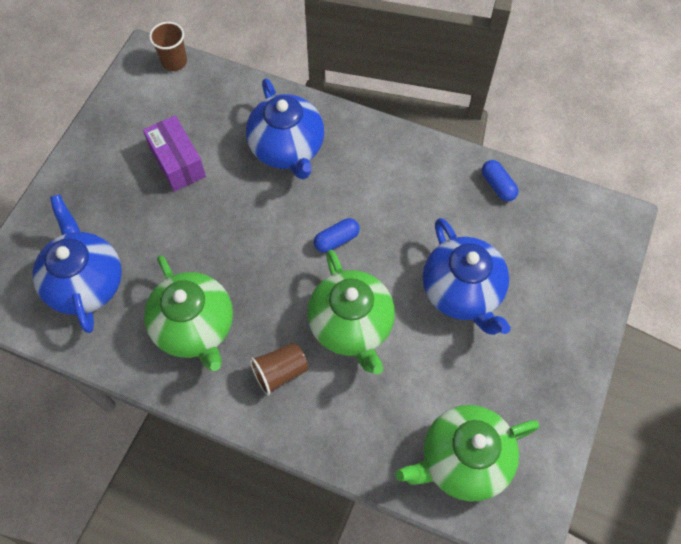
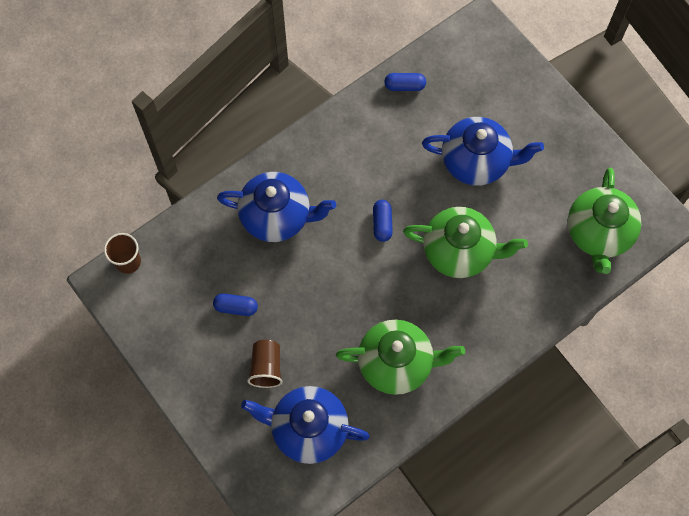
camera: 60 degrees left, 5 degrees up
(177, 162) = (236, 307): purple box -> blue capsule
(280, 372) = (468, 320): brown cup -> brown cup (266, 367)

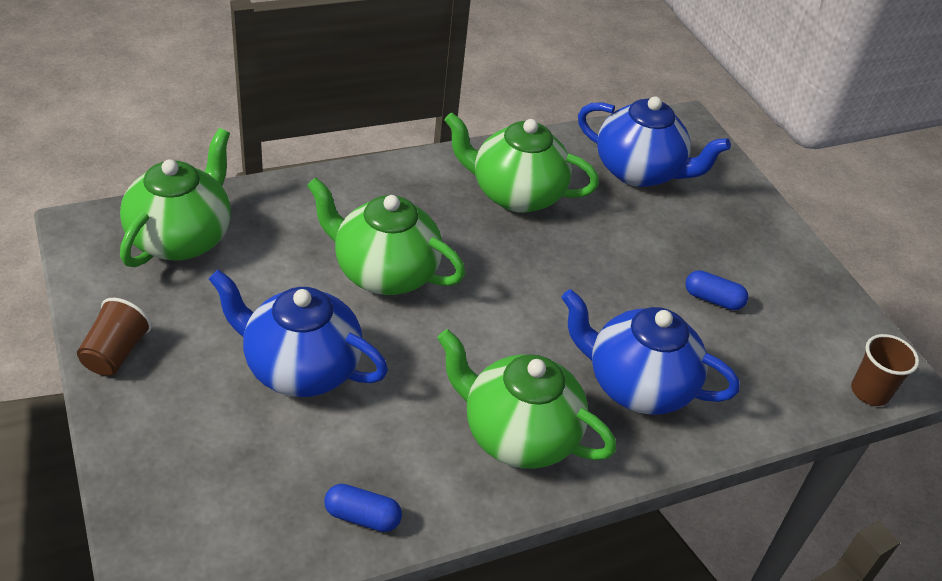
camera: 170 degrees left, 25 degrees down
(266, 367) = (680, 233): brown cup -> brown cup (116, 353)
(339, 159) = (518, 435): none -> green teapot
(382, 224) = (480, 333): blue capsule -> none

